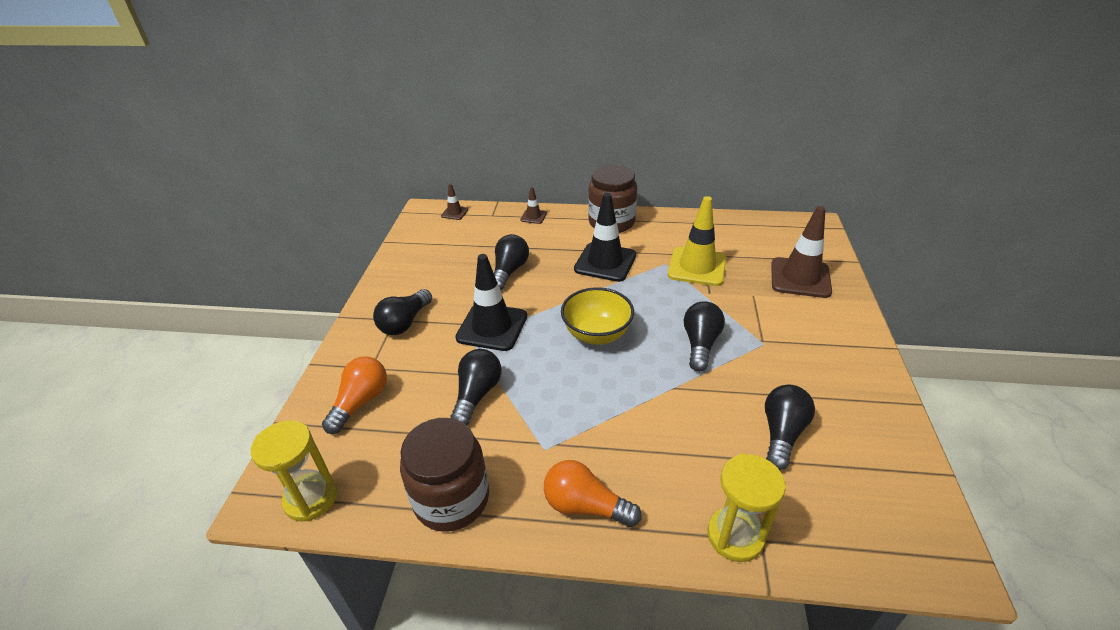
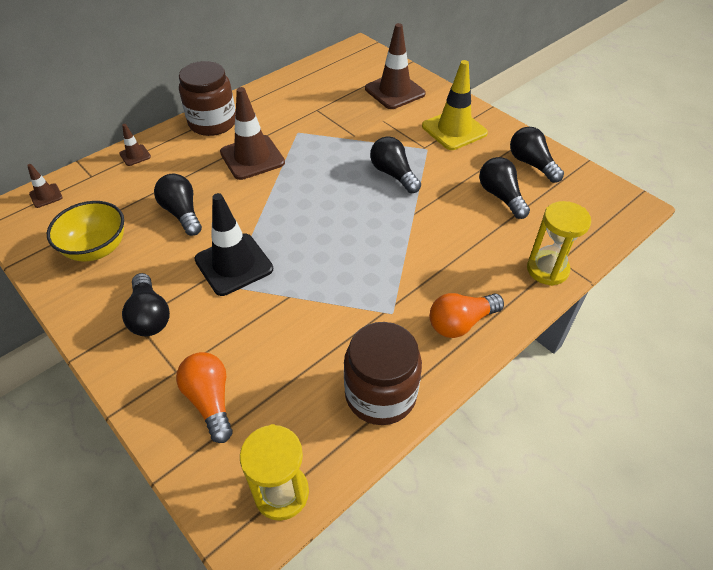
camera: 50 degrees left, 10 degrees up
(477, 394) = (296, 318): black light bulb -> black light bulb (531, 164)
(597, 334) = (320, 214): yellow bowl -> yellow bowl (97, 249)
(605, 262) = (252, 157): black traffic cone -> brown traffic cone
(697, 267) = (322, 121): yellow traffic cone -> yellow traffic cone (454, 130)

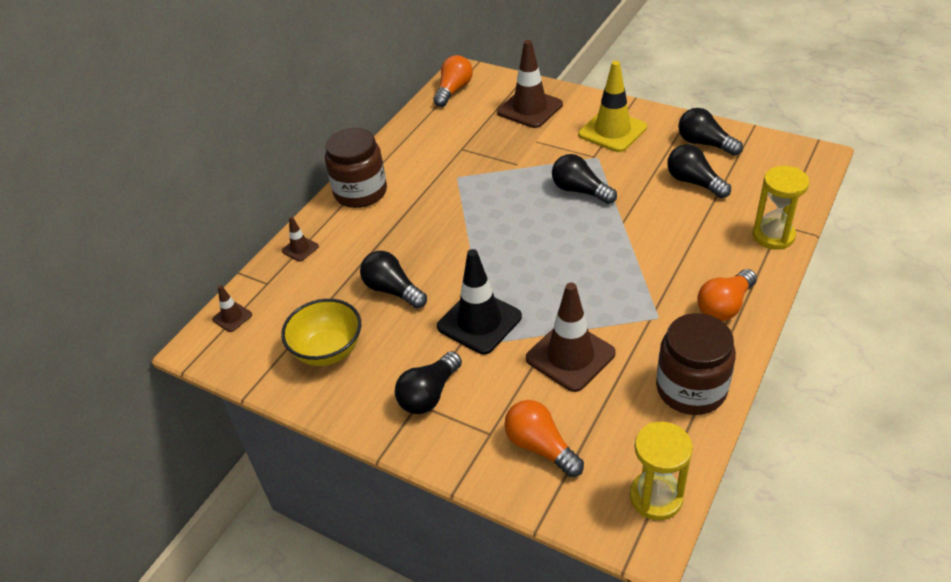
camera: 15 degrees left, 5 degrees down
(150, 316) = (429, 394): black light bulb -> black light bulb turned 75 degrees clockwise
(252, 157) = (427, 215): brown traffic cone -> brown traffic cone (570, 356)
(341, 60) = (453, 90): none -> orange light bulb

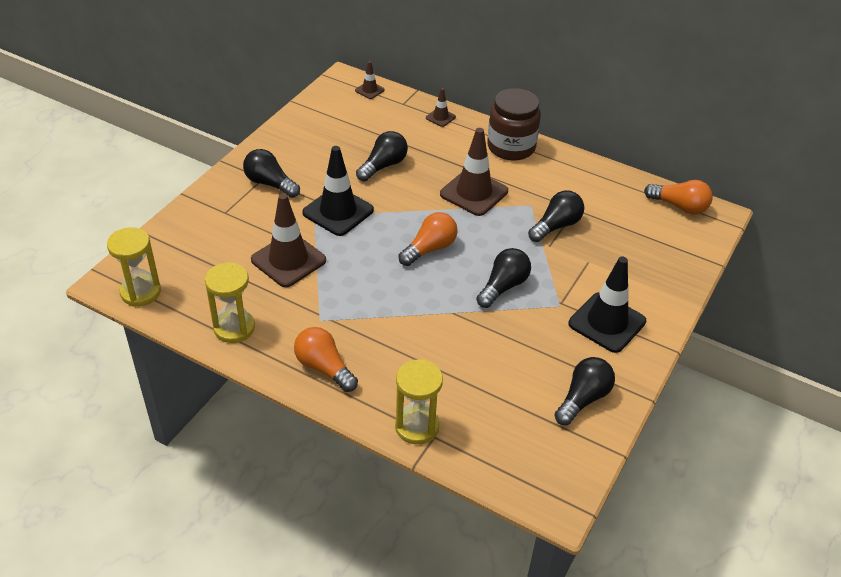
camera: 85 degrees right, 0 degrees up
(328, 351) = (325, 135): yellow bowl -> none
(530, 108) = (648, 261): brown traffic cone -> brown traffic cone (474, 193)
(540, 447) = (205, 237): orange light bulb -> orange light bulb (430, 249)
(612, 131) = (607, 322): yellow traffic cone -> black traffic cone
(691, 389) = (234, 328): brown jar -> yellow hourglass
(694, 182) = (512, 377): black light bulb -> black light bulb (556, 226)

